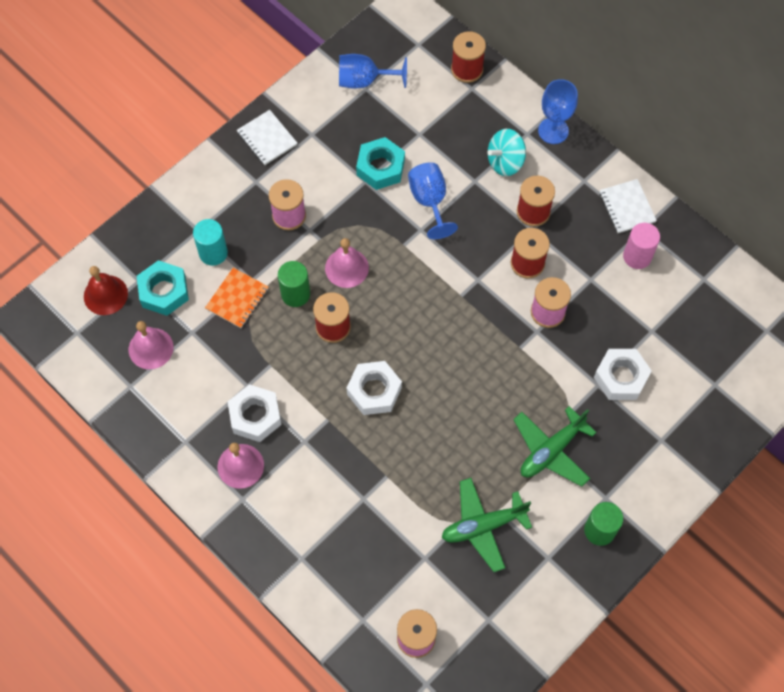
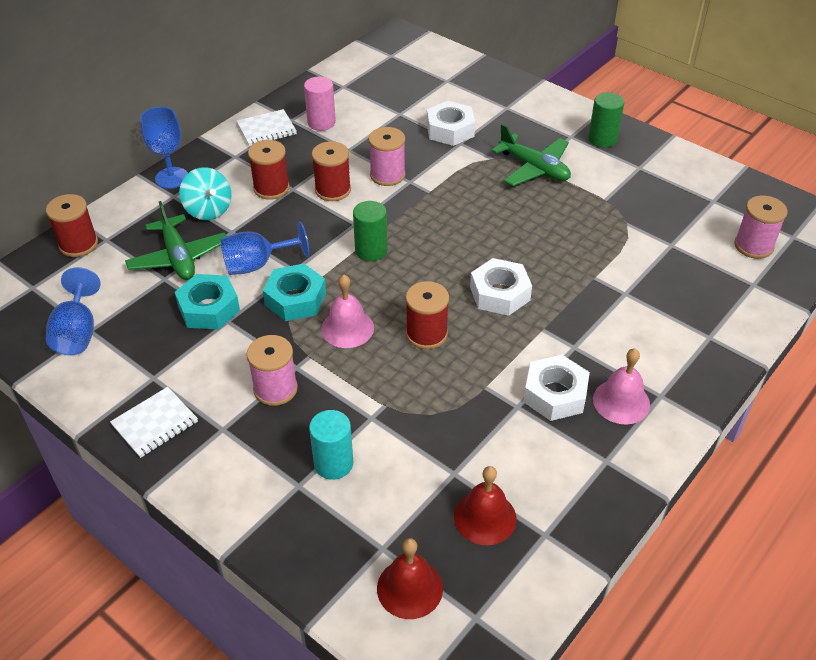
camera: 95 degrees left, 20 degrees down
(151, 348) = (485, 517): pink bell -> red bell
(164, 291) = (397, 513): turquoise nut -> turquoise nut (295, 299)
(237, 299) = (399, 429): orange notebook -> none
(295, 294) = (387, 372): green cylinder -> green cylinder (371, 250)
(483, 526) = (624, 208): green plane -> green plane (178, 257)

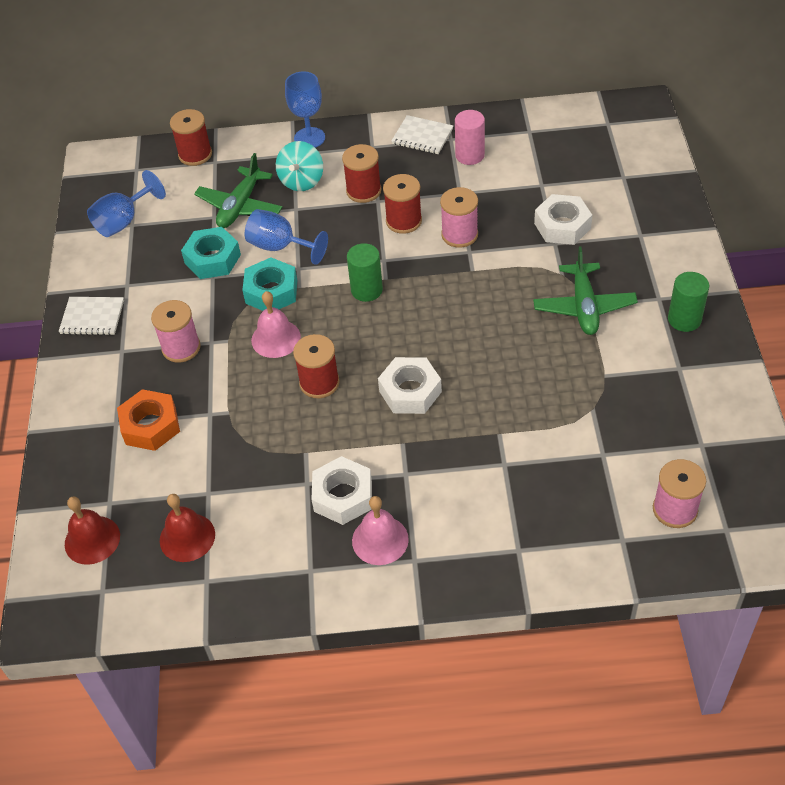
camera: 50 degrees right, 5 degrees up
(333, 463) = (151, 425): turquoise cylinder -> orange nut

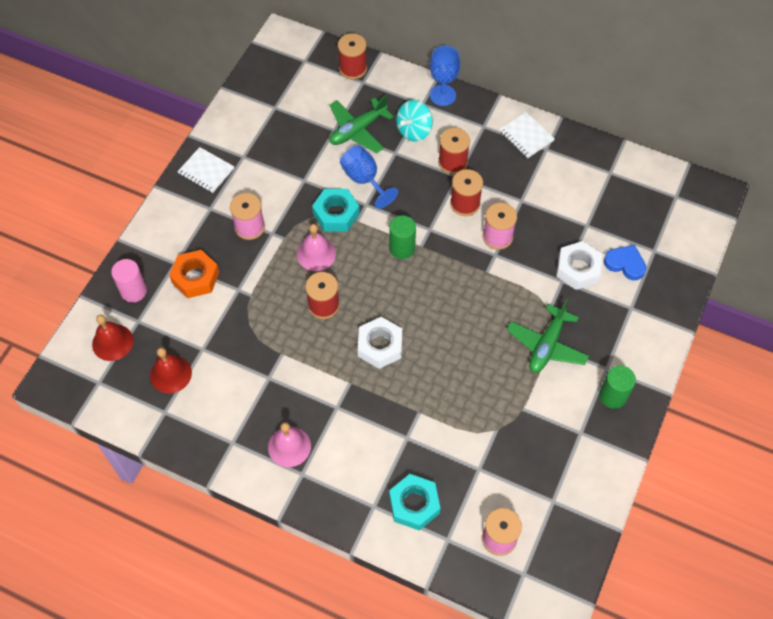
camera: 25 degrees right, 10 degrees up
(123, 221) = (271, 101): blue goblet -> none
(212, 259) = (312, 165): turquoise nut -> turquoise nut (414, 504)
(343, 496) = (286, 400): white nut -> none
(470, 155) = (550, 171): pink cylinder -> pink cylinder (133, 291)
(604, 200) = (625, 264): none -> blue heart

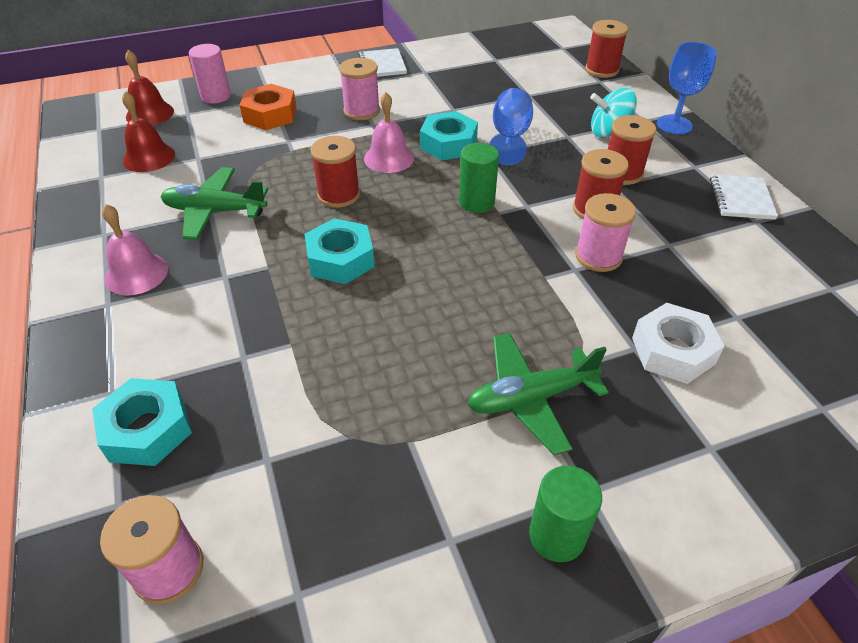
camera: 45 degrees right, 15 degrees down
(357, 130) = (550, 105): green plane -> green plane (215, 211)
(380, 346) = (340, 259): white nut -> turquoise nut
(625, 264) = (755, 392): blue heart -> none

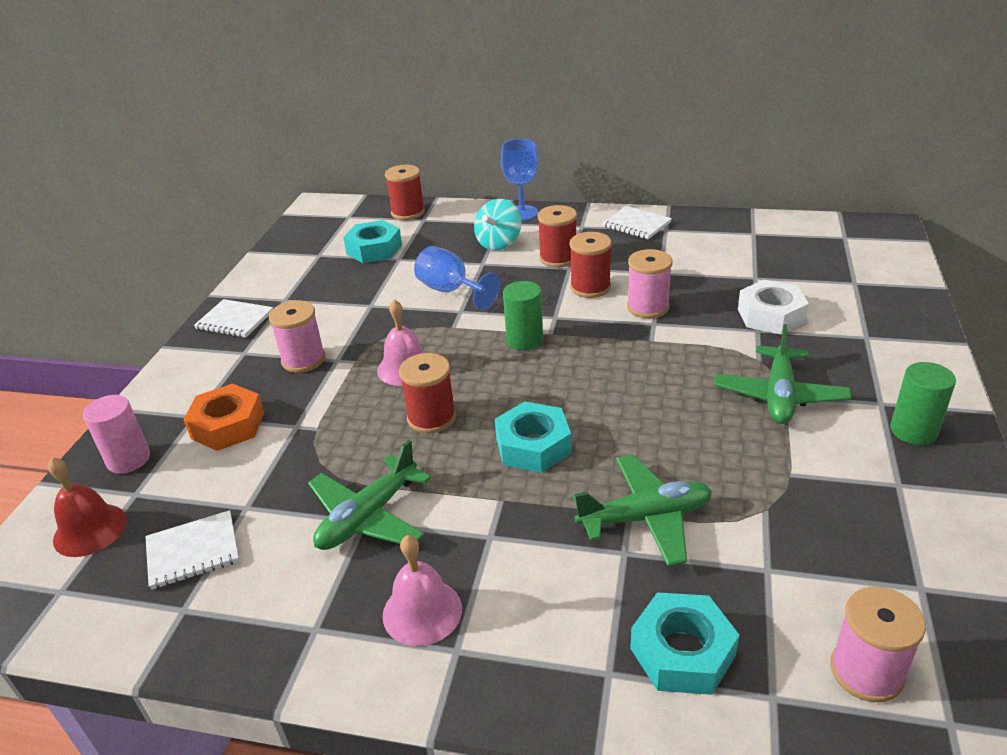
camera: 55 degrees left, 10 degrees down
(149, 157) = (193, 551): red bell -> white notebook
(290, 356) = (645, 518): none -> green plane
(448, 144) = (422, 326): turquoise nut -> turquoise nut (374, 249)

